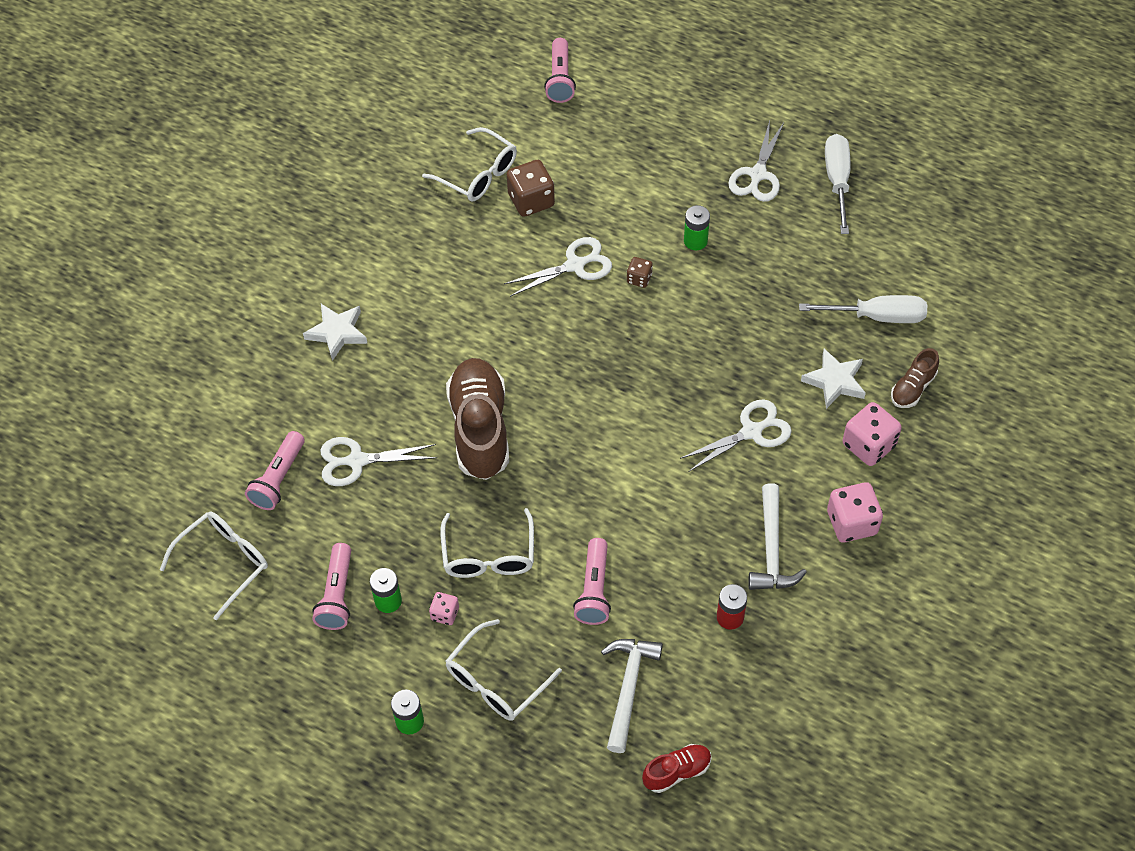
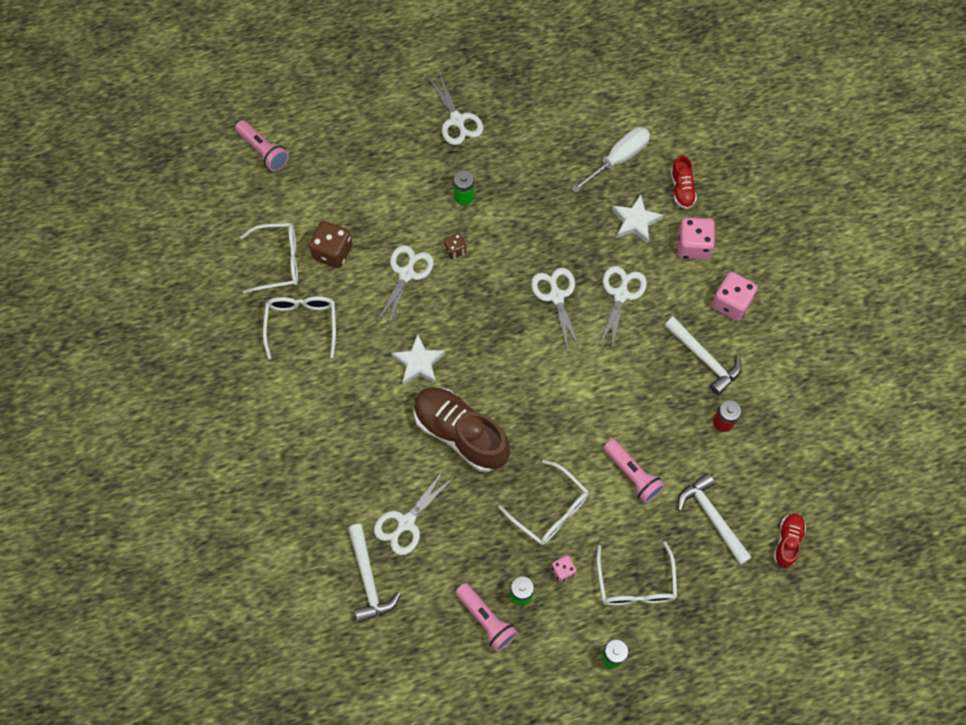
camera: 45 degrees left, 10 degrees up
(224, 562) = (393, 665): white glasses -> white glasses (301, 324)
(279, 479) = (369, 579): pink flashlight -> white hammer
(337, 332) = (301, 449): white star -> white star (418, 363)
(689, 386) = (556, 296): none -> white scissors
(837, 181) = (509, 87): white screwdriver -> none
(913, 388) = (682, 189): brown shoe -> red shoe

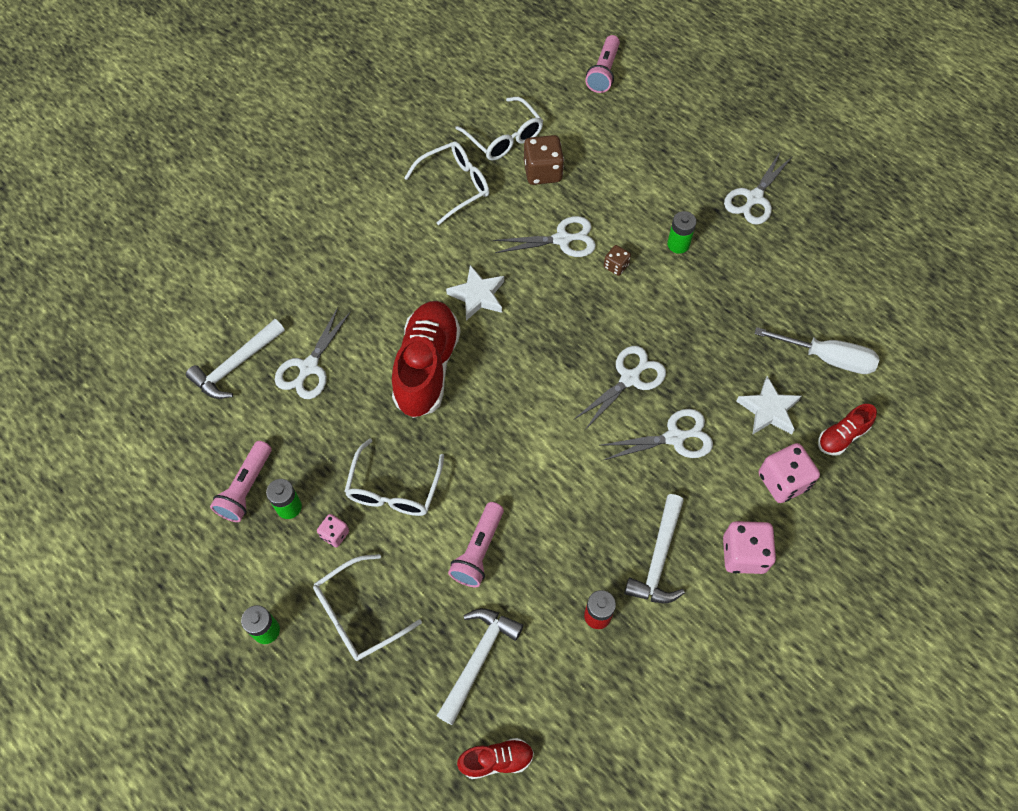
camera: 60 degrees right, 5 degrees down
(406, 523) = (309, 367): white scissors -> white scissors turned 75 degrees counterclockwise
(460, 433) = (427, 367): brown shoe -> red shoe

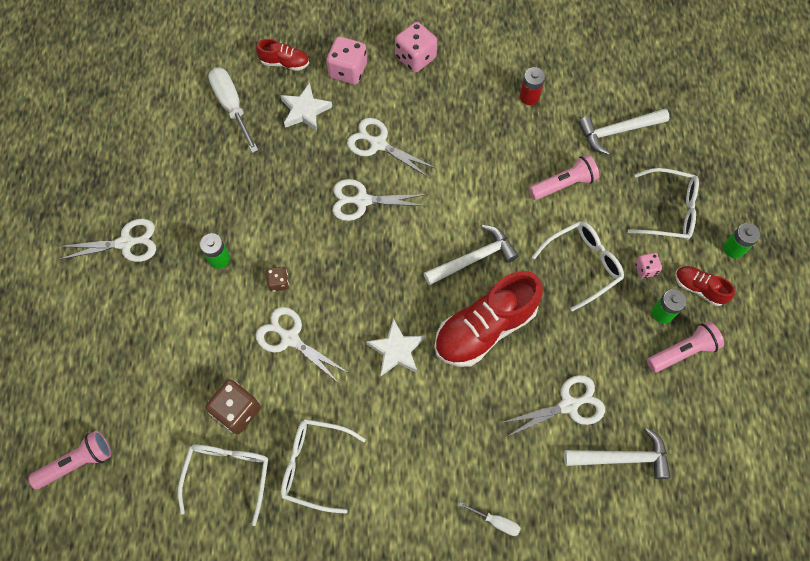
camera: 135 degrees left, 5 degrees up
(297, 252) = (495, 521): none -> white screwdriver
(496, 760) = (651, 80): red shoe -> red shoe (699, 288)
(658, 559) = (464, 94): white hammer -> white hammer (474, 258)

